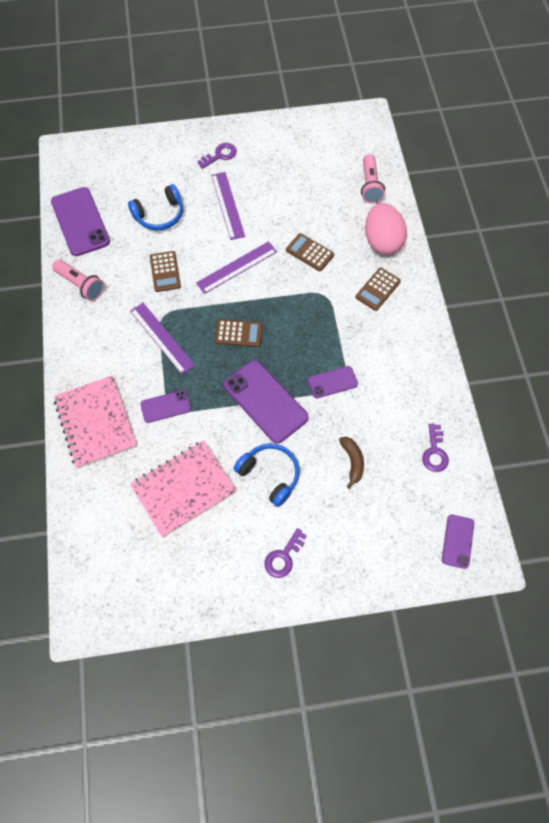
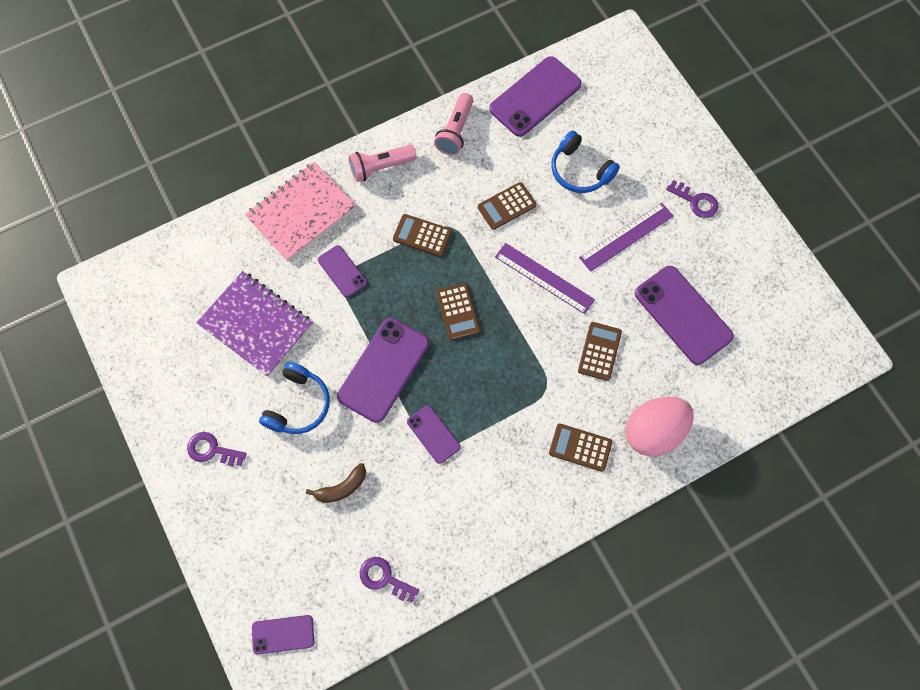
camera: 70 degrees right, 5 degrees up
(162, 338) = (422, 235): purple ruler -> brown calculator
(184, 489) = (256, 324): pink notebook -> purple notebook
(303, 194) = (682, 315): none -> purple phone
(370, 185) = (734, 390): pink flashlight -> pink flashlight (381, 167)
(434, 452) = (384, 578): purple key -> purple key turned 45 degrees clockwise

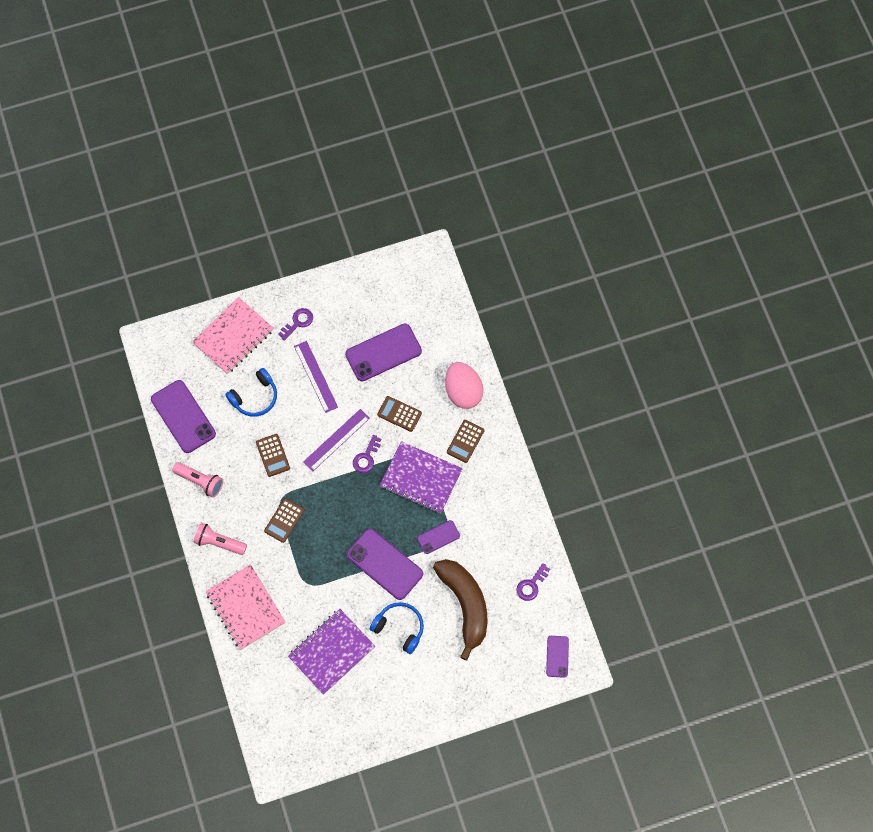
camera: 80 degrees left, 0 degrees up
(212, 450) = (422, 693): purple key -> purple key (366, 457)
(342, 271) = (301, 583): purple phone -> none
(342, 487) = (465, 605): brown banana -> brown banana, size x2.30
(381, 167) = (219, 542): pink flashlight -> pink flashlight turned 120 degrees clockwise
(458, 311) = (350, 505): brown calculator -> none
(513, 396) = (421, 478): none -> purple notebook
(654, 131) = (233, 337): none -> pink notebook

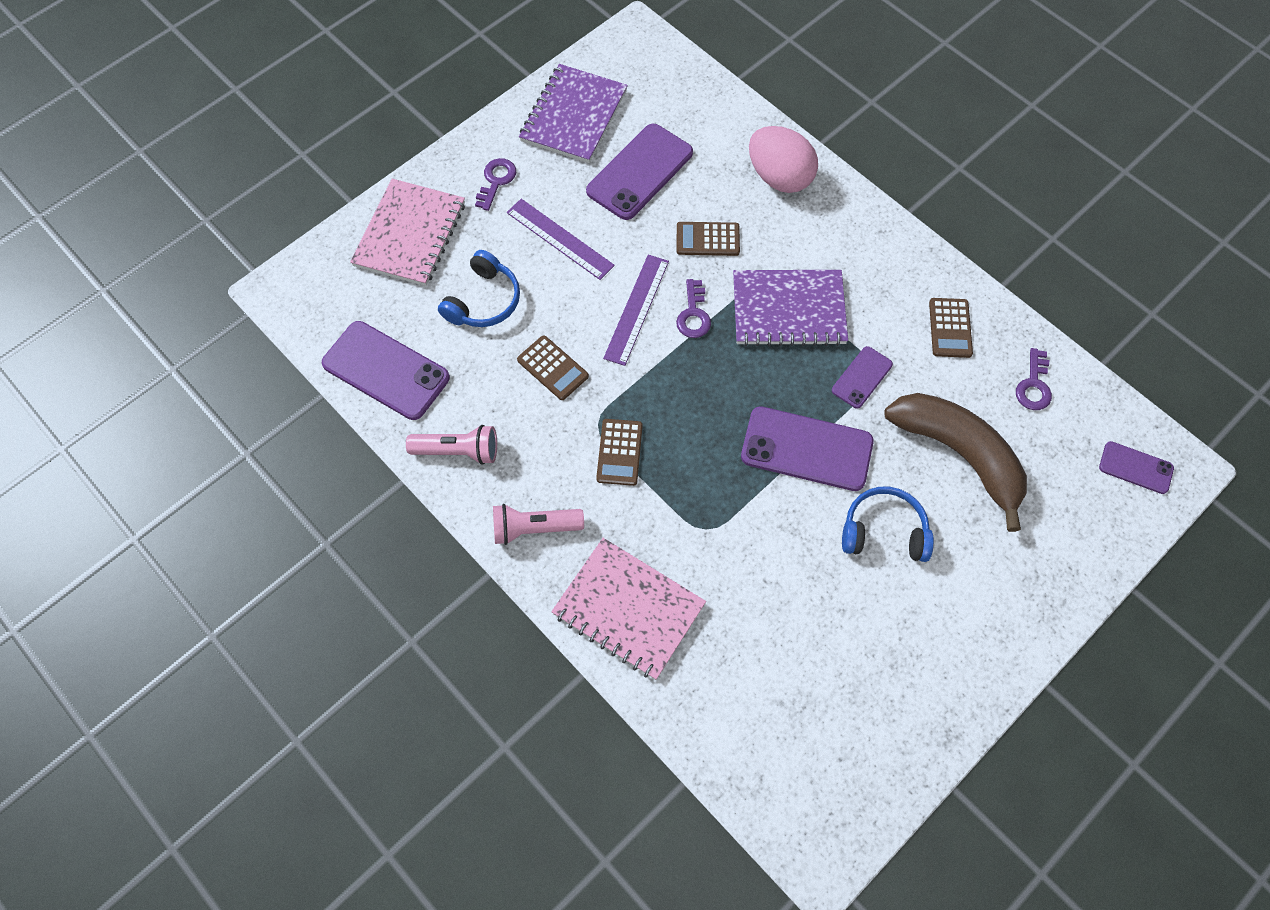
camera: 25 degrees left, 5 degrees down
(331, 652) = (802, 615): purple notebook -> purple notebook (573, 116)
(465, 441) = (821, 237): brown calculator -> brown calculator (950, 328)
(557, 656) = (1135, 467): purple phone -> purple phone turned 45 degrees counterclockwise

